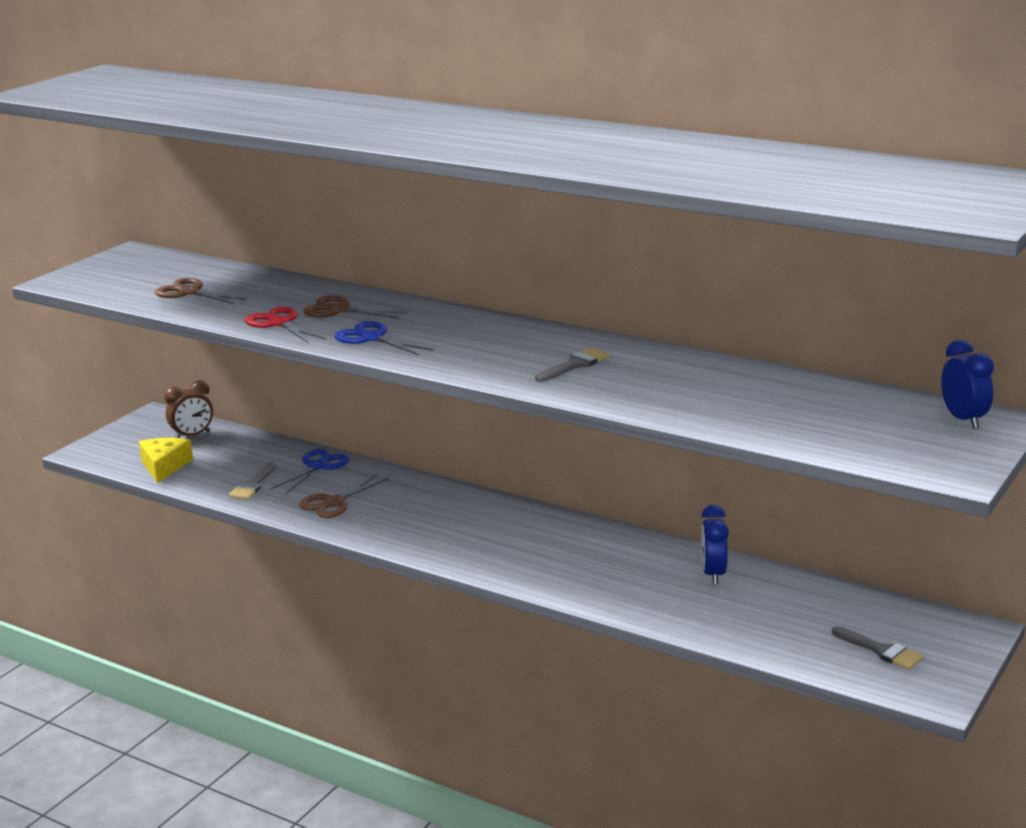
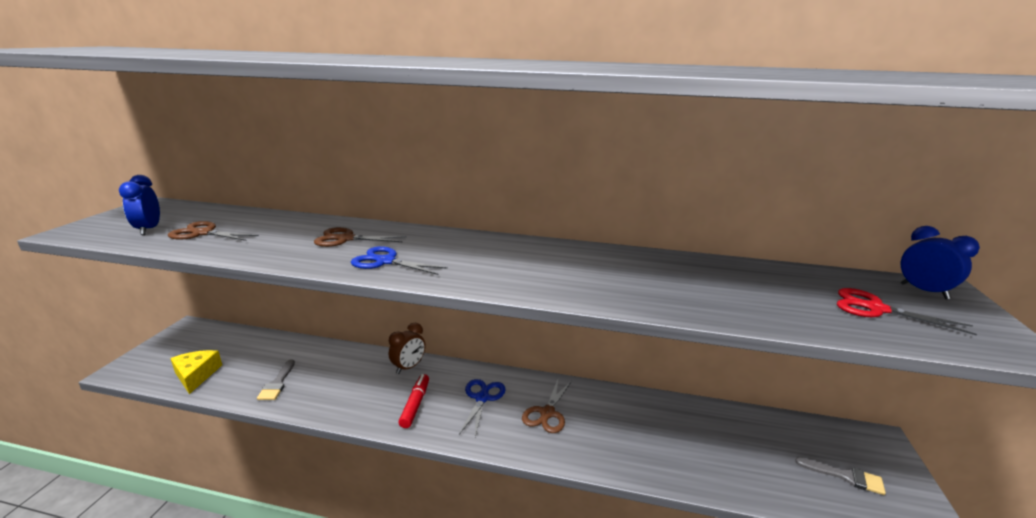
camera: 20 degrees left, 0 degrees up
(192, 435) = (221, 342): brown clock -> brown clock (409, 367)
(279, 323) = (293, 255): red scissors -> red scissors (876, 309)
(317, 466) = (329, 358): blue scissors -> blue scissors (482, 398)
(334, 502) = (350, 392): brown scissors -> brown scissors (547, 413)
(404, 523) = (415, 405): none -> red marker
(574, 365) = (578, 271): grey brush -> none
(713, 574) = (670, 417): blue clock -> blue clock (149, 229)

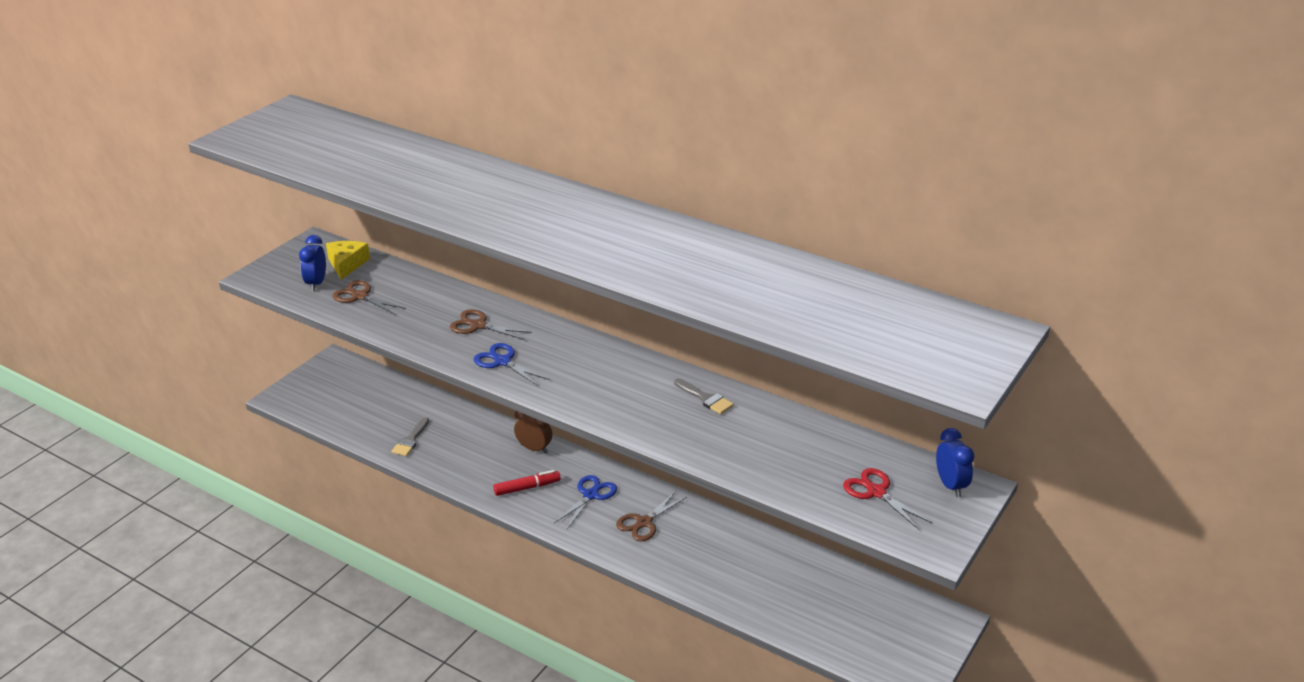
camera: 20 degrees right, 10 degrees up
(196, 375) = (341, 416): yellow cheese -> yellow cheese (346, 264)
(409, 367) = (534, 449): brown clock -> brown clock turned 120 degrees counterclockwise
(415, 405) = (527, 488): red marker -> red marker turned 45 degrees clockwise
(845, 476) = (879, 637): grey brush -> grey brush (705, 398)

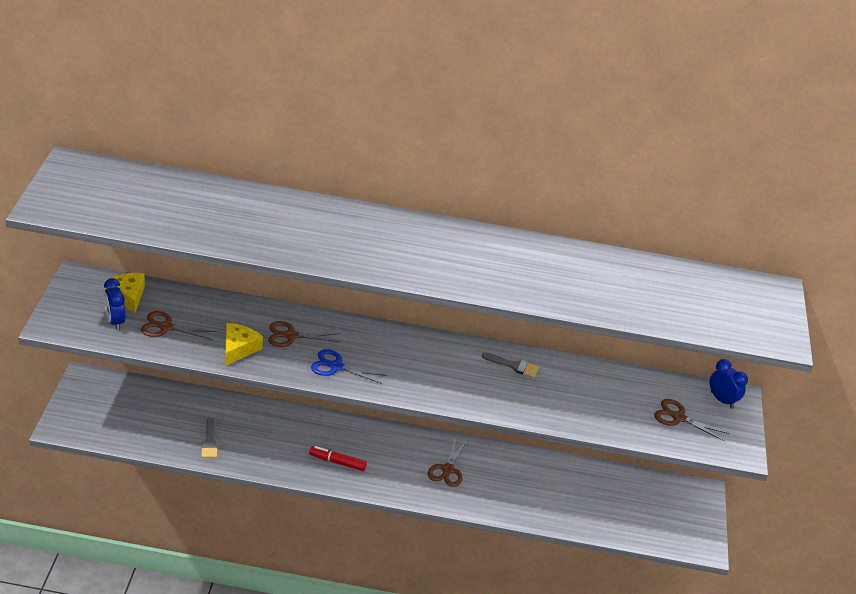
camera: 30 degrees left, 5 degrees up
(415, 327) = (238, 348): none -> yellow cheese
(527, 488) = (337, 462): red marker -> red marker turned 120 degrees counterclockwise
(534, 449) = (320, 425): brown clock -> none
(590, 495) = (392, 456): blue scissors -> none
(876, 492) = (678, 418): red scissors -> brown scissors

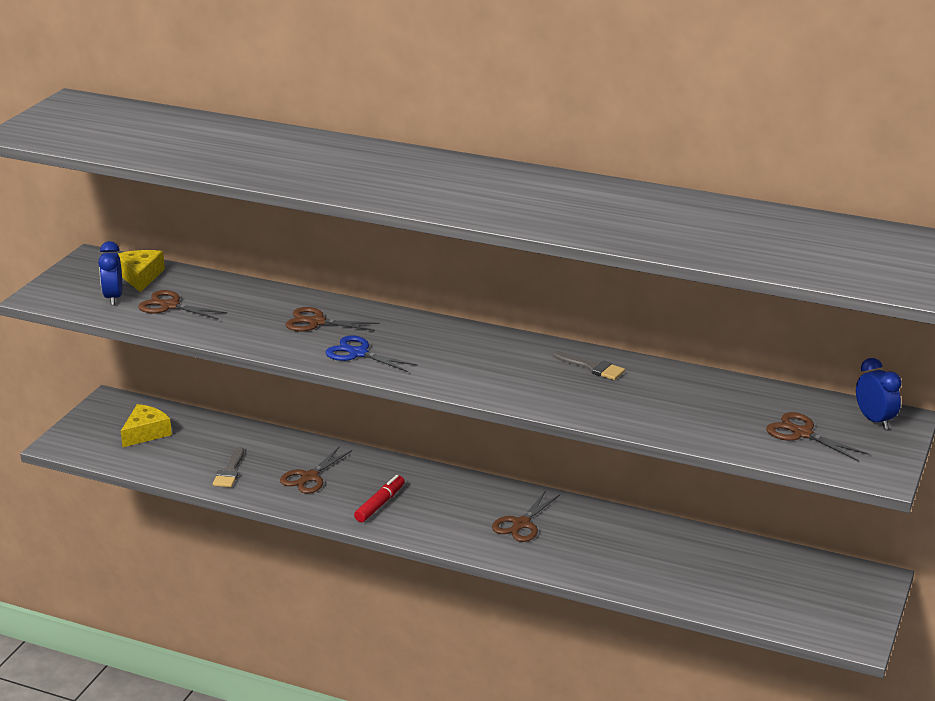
camera: 20 degrees right, 10 degrees down
(238, 348) = (246, 330): yellow cheese -> yellow cheese (146, 433)
(274, 441) = (309, 477): none -> brown scissors
(337, 462) = (380, 504): red marker -> red marker turned 90 degrees clockwise

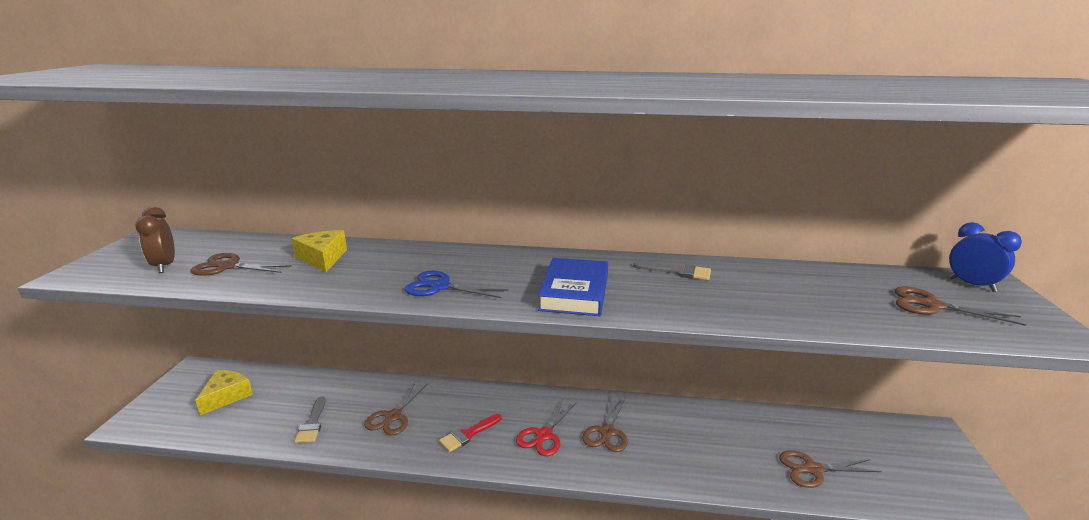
camera: 15 degrees left, 5 degrees down
(113, 298) = (164, 266): blue clock -> brown clock
(140, 277) = (199, 246): yellow cheese -> yellow cheese (322, 258)
(316, 322) = (388, 264): brown scissors -> brown scissors (813, 469)
(380, 504) = (468, 434): red marker -> red brush
(455, 517) = (544, 435): none -> red scissors
(478, 375) = (574, 292): none -> blue book

